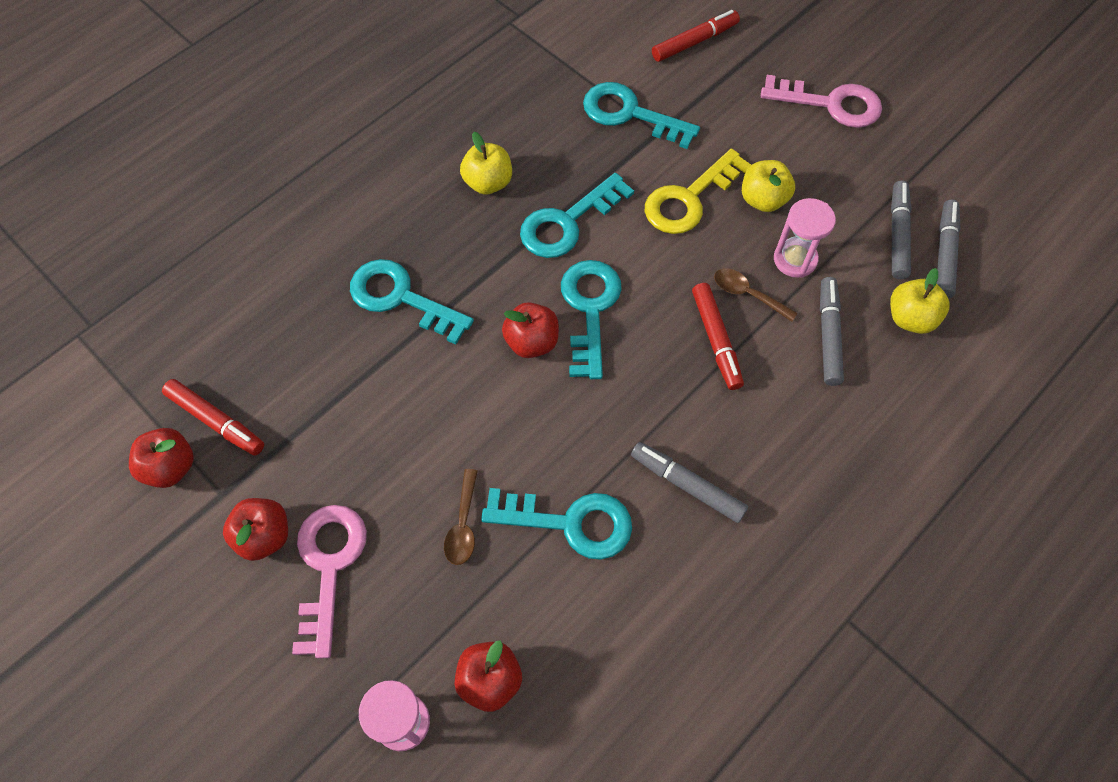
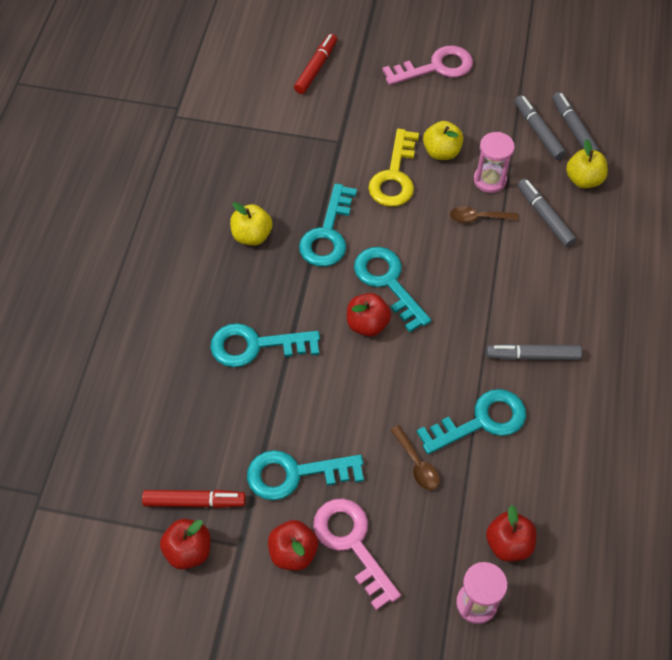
camera: 35 degrees left, 5 degrees down
(630, 114) = (311, 139): turquoise key -> turquoise key (295, 474)
(716, 340) = (481, 257): red marker -> none

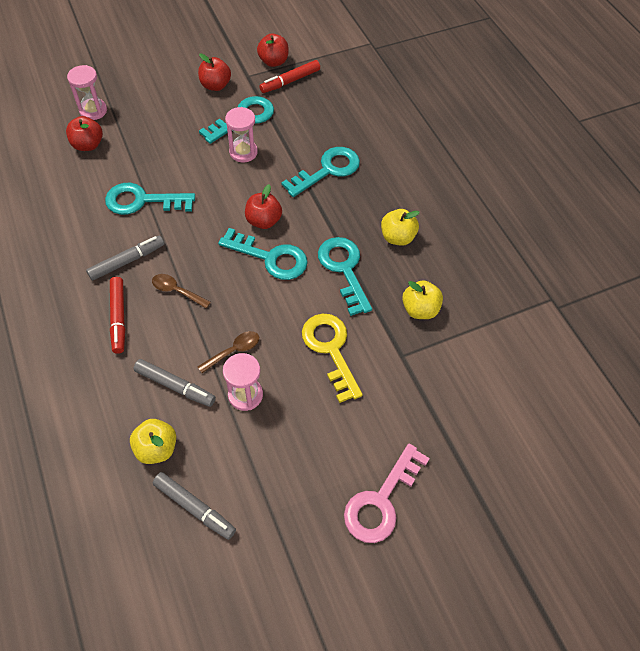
camera: 145 degrees right, 0 degrees up
(316, 68) = (490, 423): red marker -> red marker (118, 318)
(329, 423) = (243, 152): none -> pink hourglass
(352, 544) = (184, 104): pink key -> none
(417, 464) = (171, 157): brown spoon -> brown spoon (177, 291)
(441, 152) = (307, 399): yellow apple -> yellow apple (420, 309)
(481, 421) = (142, 201): turquoise key -> turquoise key turned 60 degrees clockwise
(538, 131) = (229, 481): grey marker -> none

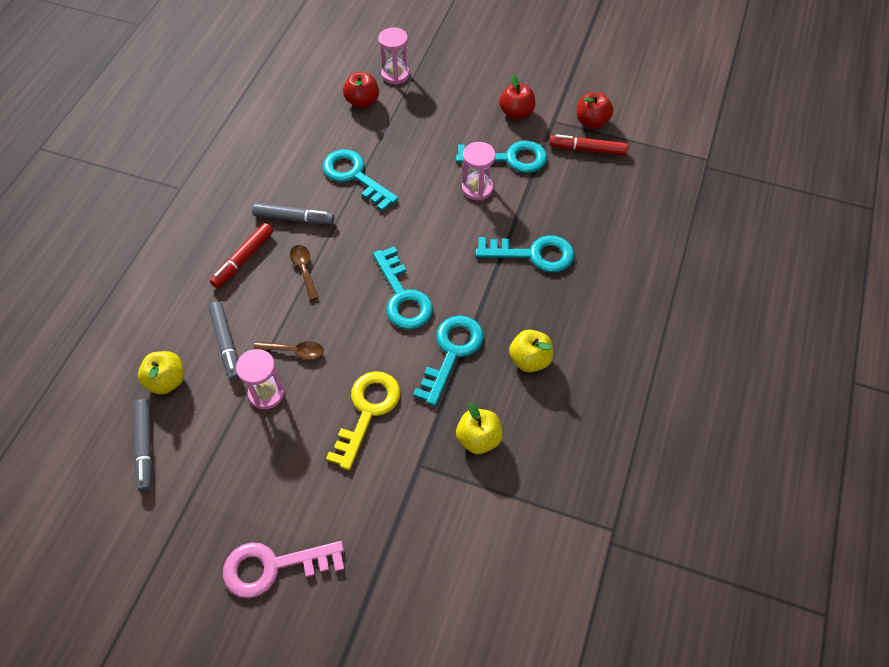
camera: 45 degrees right, 0 degrees up
(263, 221) = (430, 261): red apple -> none

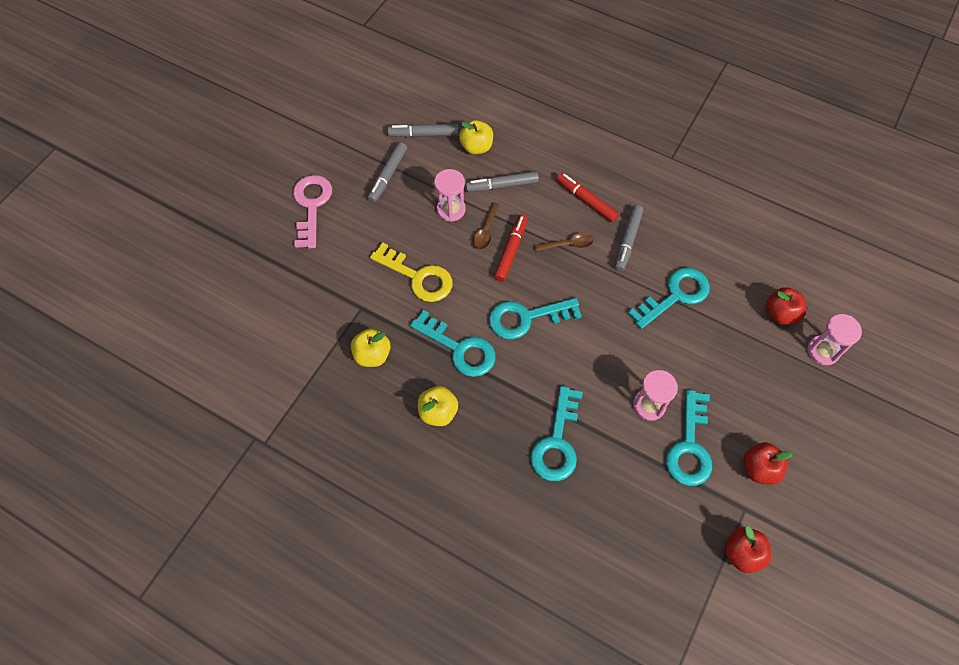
camera: 100 degrees right, 5 degrees up
(217, 478) = (388, 175): none -> grey marker
(587, 149) = (697, 536): red marker -> red marker (511, 251)

